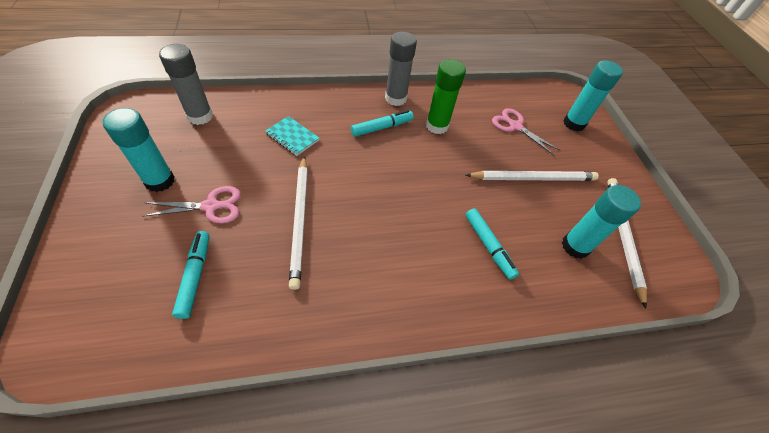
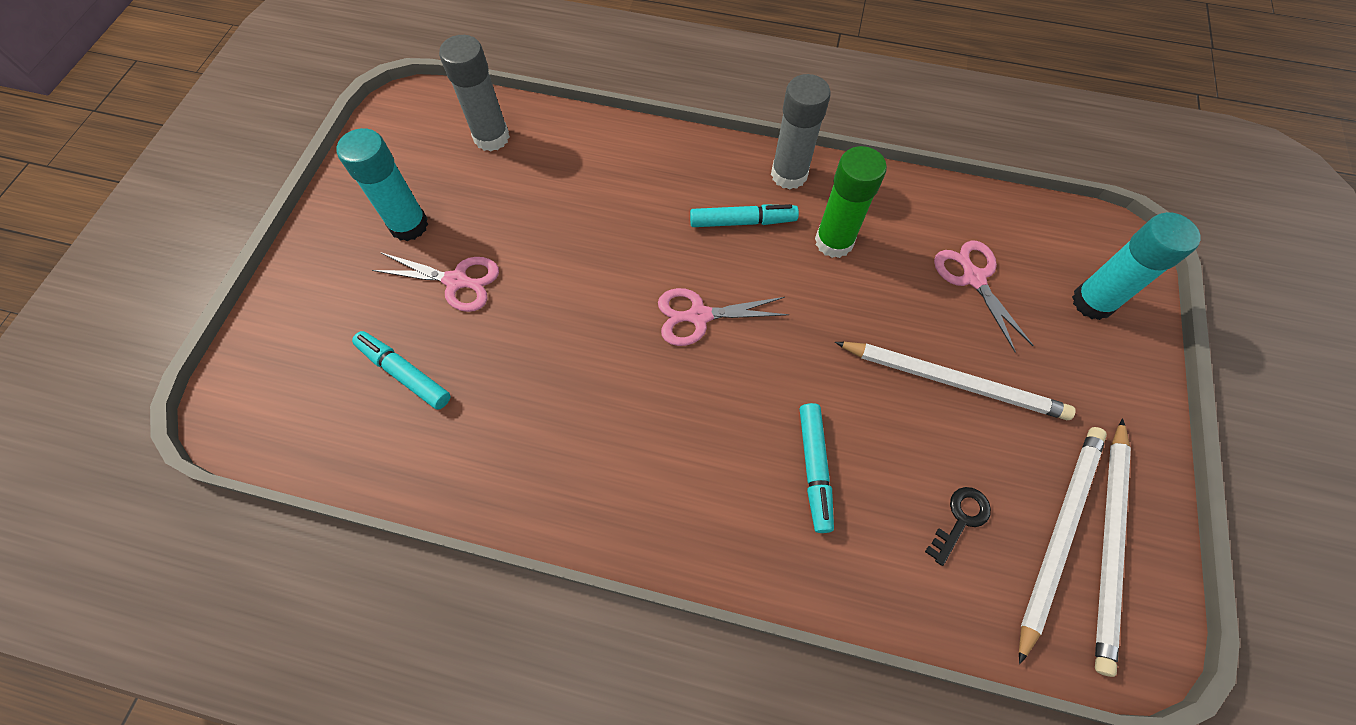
camera: 30 degrees right, 10 degrees up
(195, 276) = (404, 373): turquoise marker -> turquoise marker turned 75 degrees counterclockwise
(292, 137) = (602, 203): turquoise notebook -> none
(300, 220) = (560, 338): white pencil -> white pencil (1109, 544)
(381, 183) = (698, 316): none -> pink scissors
(575, 246) = (960, 520): turquoise glue stick -> black key

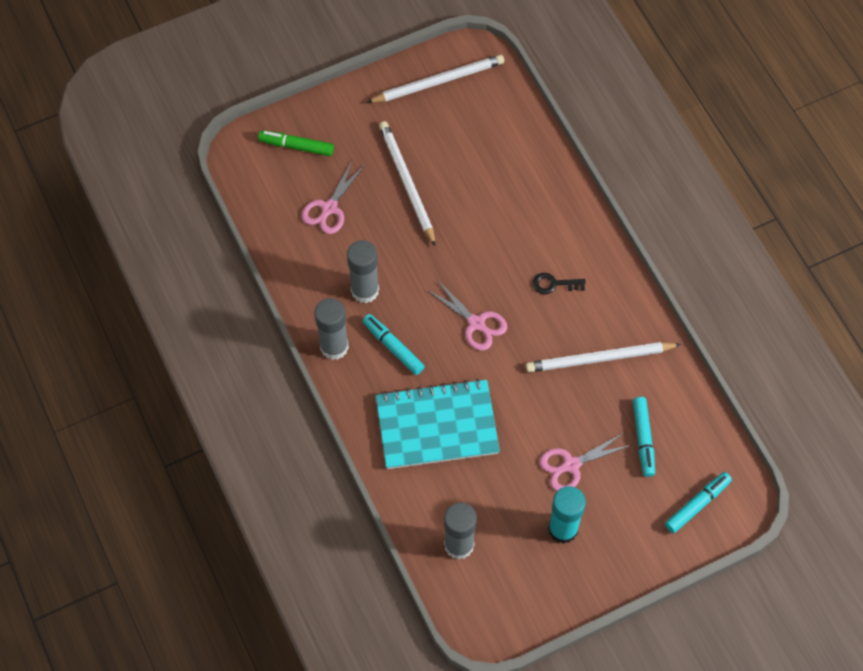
camera: 130 degrees left, 0 degrees up
(457, 281) = (571, 465): pink scissors -> pink scissors turned 90 degrees counterclockwise
(620, 199) = (437, 426): none -> turquoise notebook
(814, 469) = (512, 214): turquoise marker -> turquoise marker (697, 504)
(834, 241) = (365, 290): green glue stick -> grey glue stick
(960, 520) = (480, 142): black key -> black key (554, 284)
(1058, 533) = (451, 102): white pencil -> white pencil (599, 359)
(1092, 302) = (296, 146): turquoise glue stick -> green marker

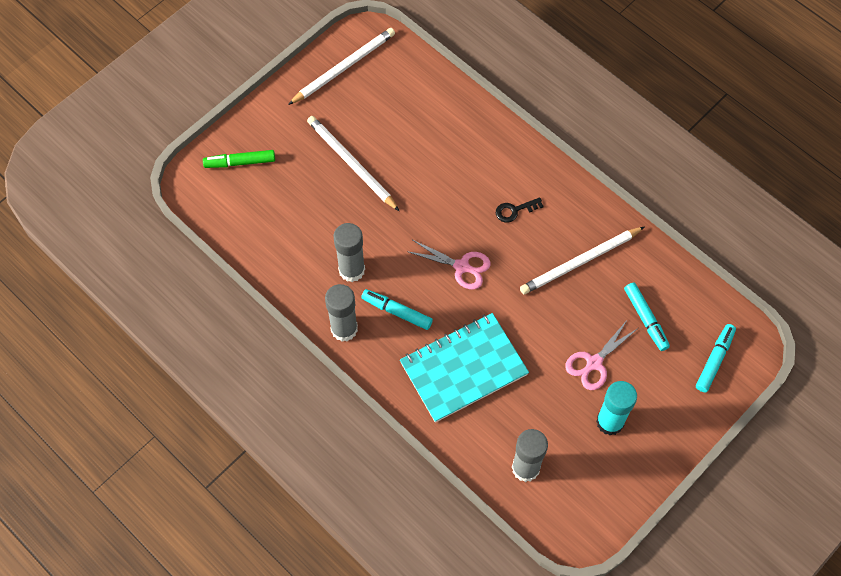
camera: 20 degrees left, 0 degrees up
(329, 208) = (291, 208): pink scissors -> none

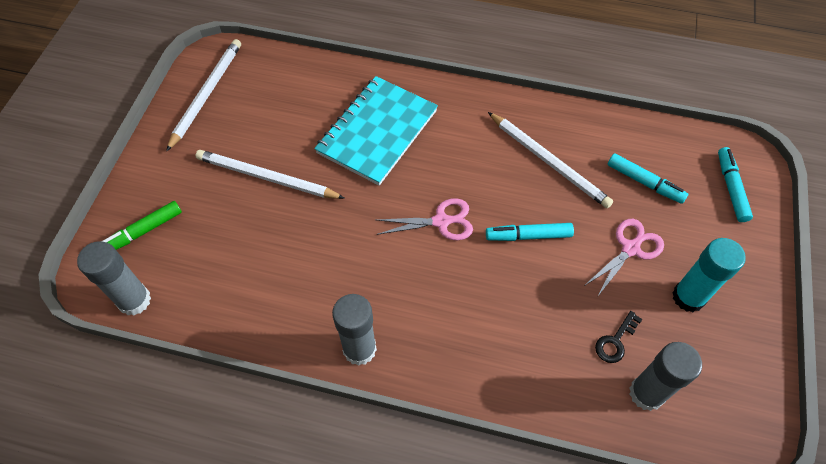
camera: 30 degrees left, 5 degrees down
(351, 270) = (330, 282): grey glue stick -> grey glue stick (134, 300)
(397, 311) = (404, 300): turquoise marker -> turquoise marker (528, 236)
(463, 368) = (511, 322): turquoise notebook -> turquoise notebook (377, 132)
(515, 210) = (456, 145): black key -> black key (615, 341)
(580, 262) = (549, 162): white pencil -> white pencil turned 75 degrees counterclockwise
(594, 363) = (630, 248): pink scissors -> pink scissors turned 150 degrees counterclockwise

